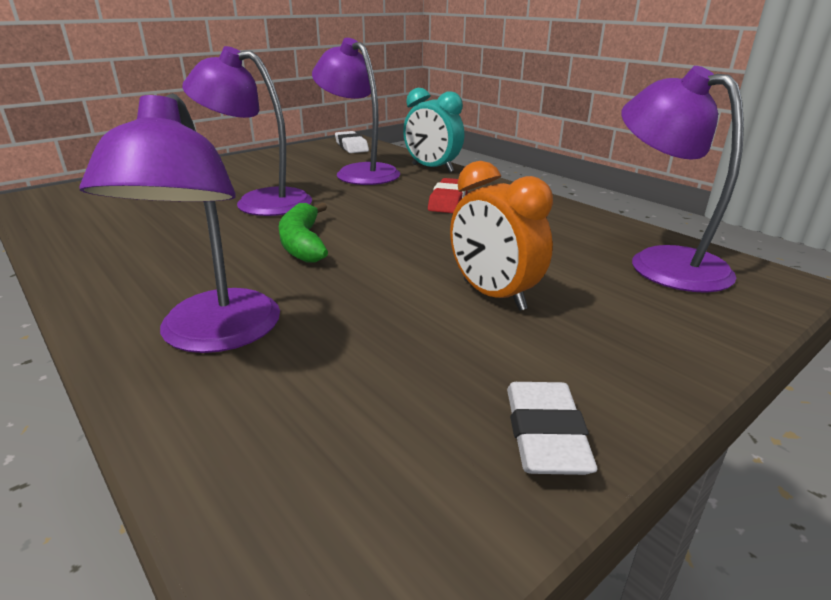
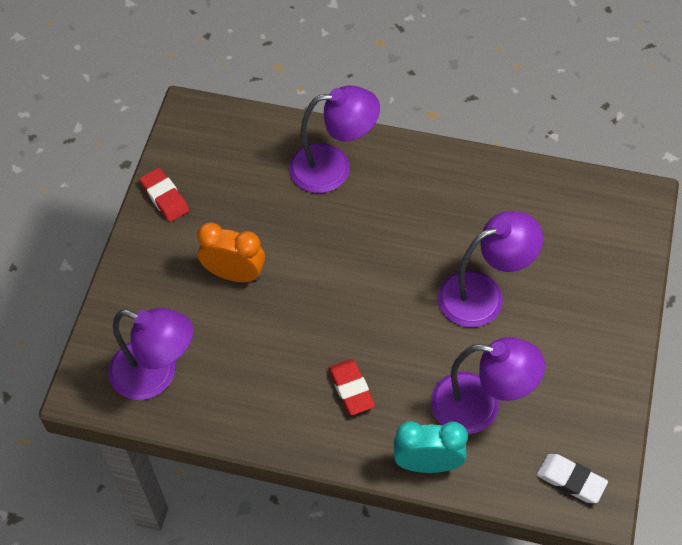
camera: 145 degrees right, 30 degrees up
(213, 336) = (333, 167): purple lamp -> purple lamp turned 120 degrees clockwise
(303, 243) = (385, 260): green banana -> none
(545, 435) = (165, 197): white eraser -> red eraser

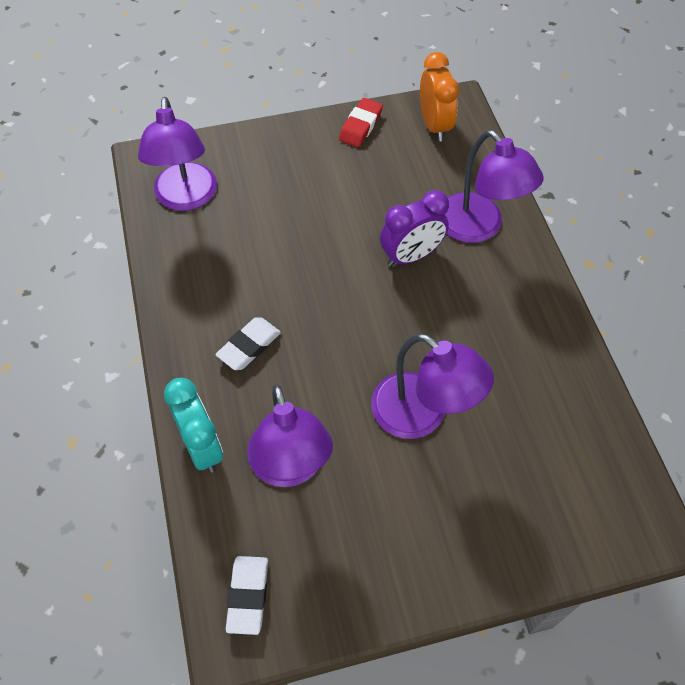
camera: 60 degrees right, 0 degrees up
(234, 274) = (316, 206): orange clock -> orange clock (434, 125)
(331, 228) = (411, 256): none -> purple clock
(351, 389) = (249, 346): red eraser -> white eraser

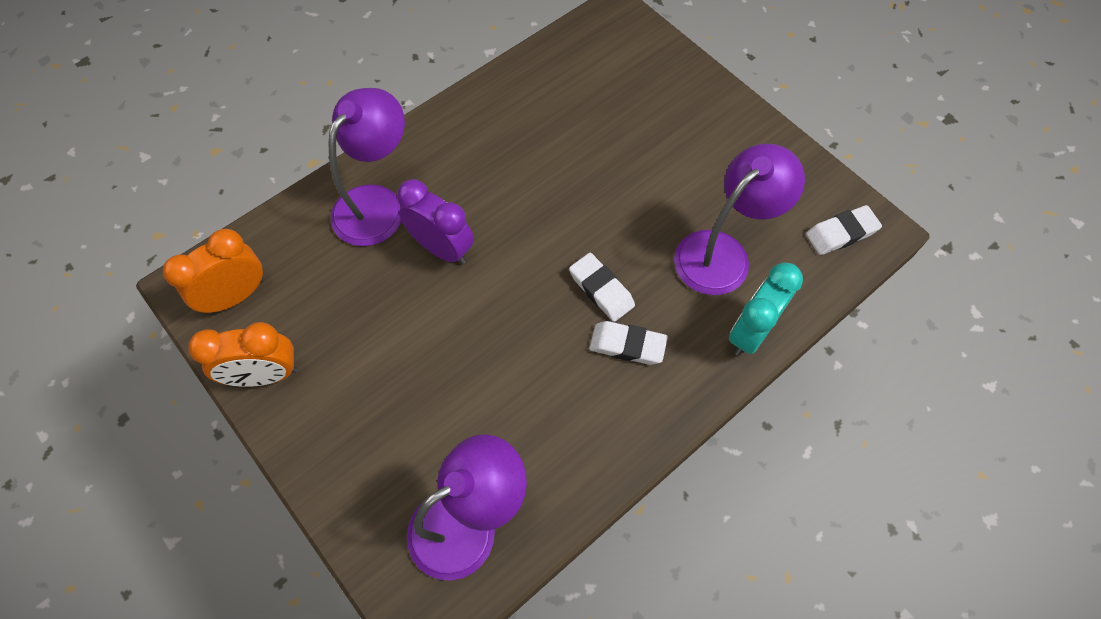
camera: 115 degrees left, 5 degrees up
(309, 351) = (601, 289): none -> white eraser
(360, 126) = (265, 375): red eraser -> orange clock
(421, 415) = (613, 176): purple lamp -> none

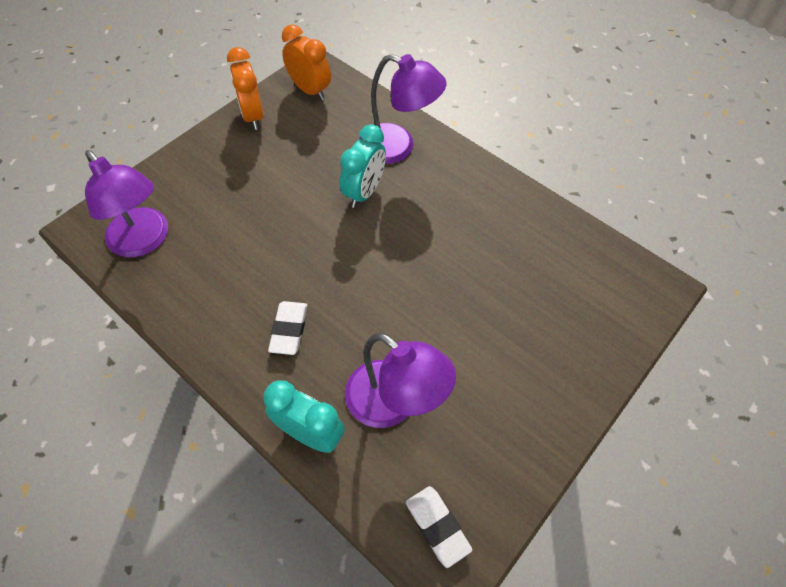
camera: 80 degrees right, 5 degrees down
(442, 248) = (364, 192): purple clock -> turquoise clock
(601, 289) = (340, 305): white eraser -> none

